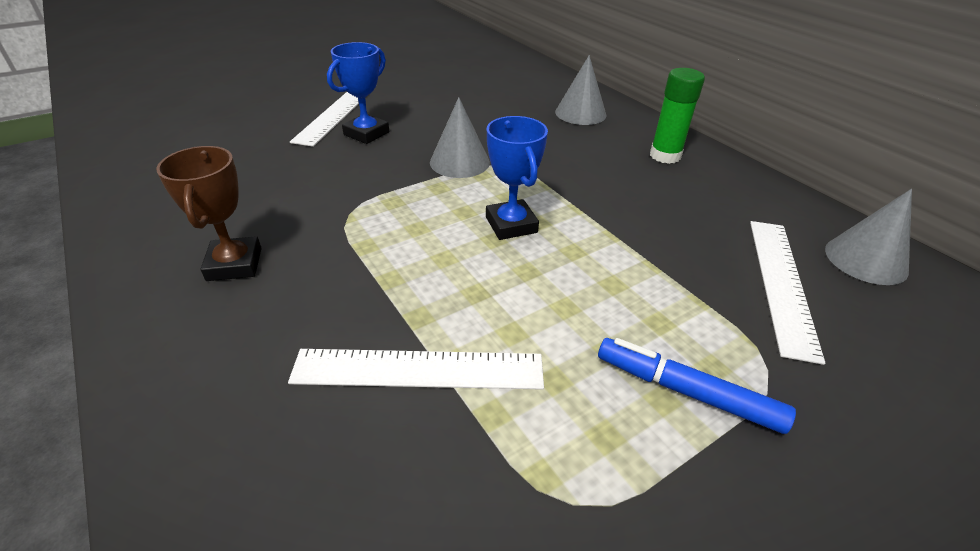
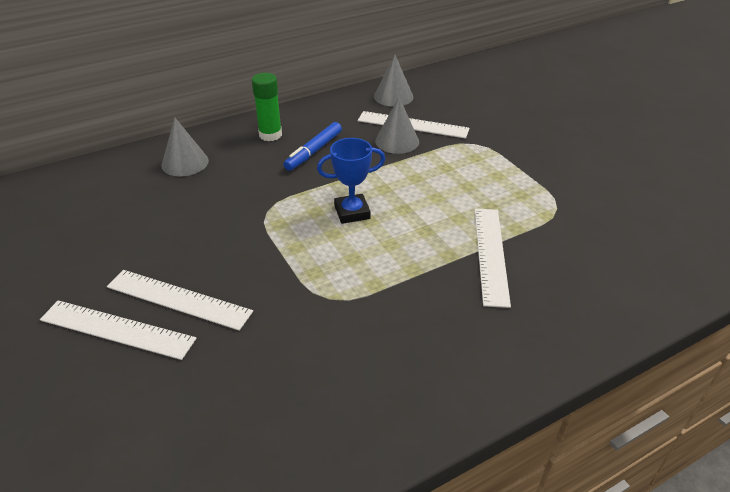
camera: 85 degrees left, 0 degrees up
(234, 264) = (396, 360): brown trophy -> none
(366, 133) = (178, 299): blue trophy -> white ruler
(459, 162) = (255, 235): grey cone -> grey cone (397, 141)
(687, 391) = (491, 168): blue marker -> blue marker (314, 151)

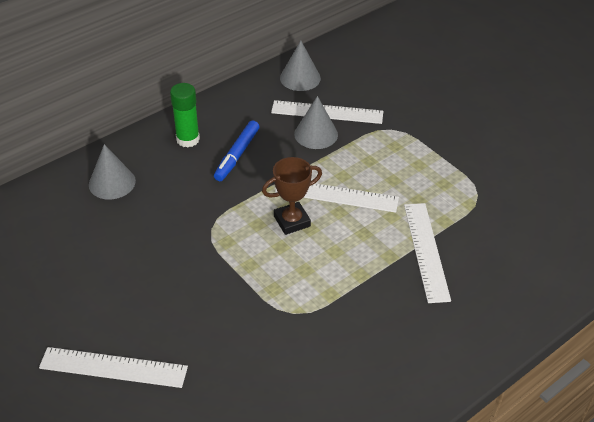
camera: 10 degrees left, 5 degrees up
(178, 299) = (158, 331): white ruler -> white ruler (336, 195)
(352, 212) = (292, 221): blue trophy -> brown trophy

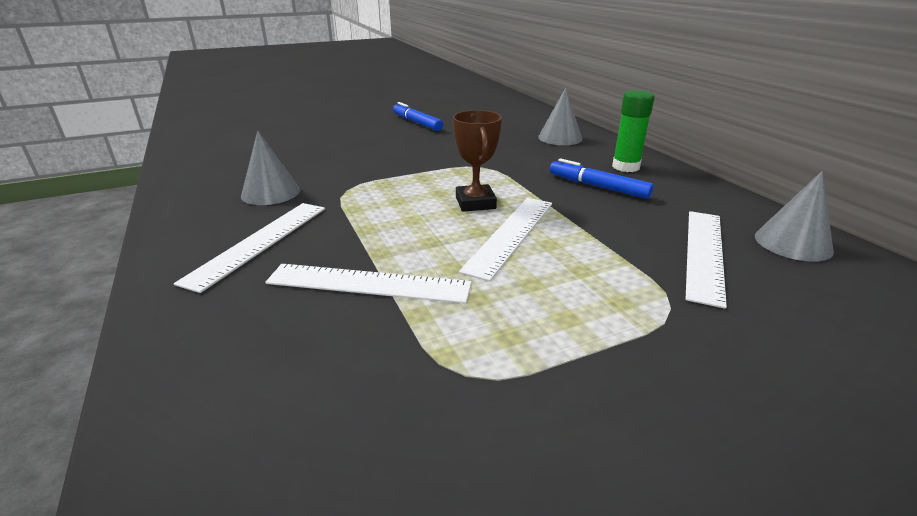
camera: 105 degrees right, 15 degrees down
(67, 316) = (417, 123): none -> blue marker
(113, 367) = (358, 131): white ruler -> white ruler (259, 242)
(316, 134) = (645, 237): grey cone -> grey cone (270, 193)

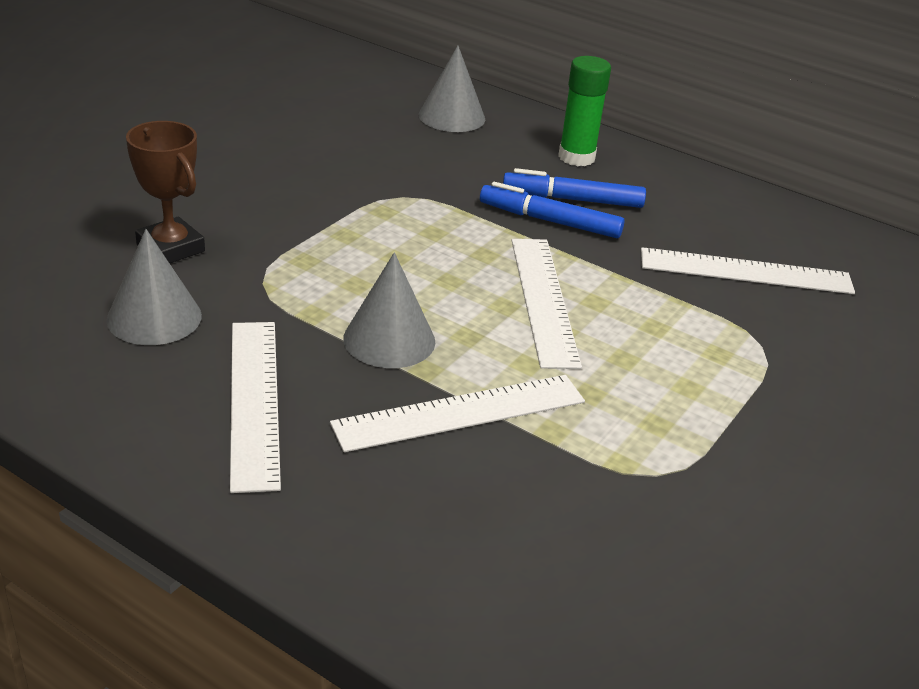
camera: 35 degrees left, 5 degrees up
(417, 123) = (207, 121): blue marker -> blue marker (550, 221)
(475, 203) = (457, 262): brown trophy -> brown trophy (170, 248)
(705, 253) = (745, 271): white ruler -> white ruler turned 75 degrees counterclockwise
(793, 243) = (809, 236): grey cone -> grey cone (389, 339)

